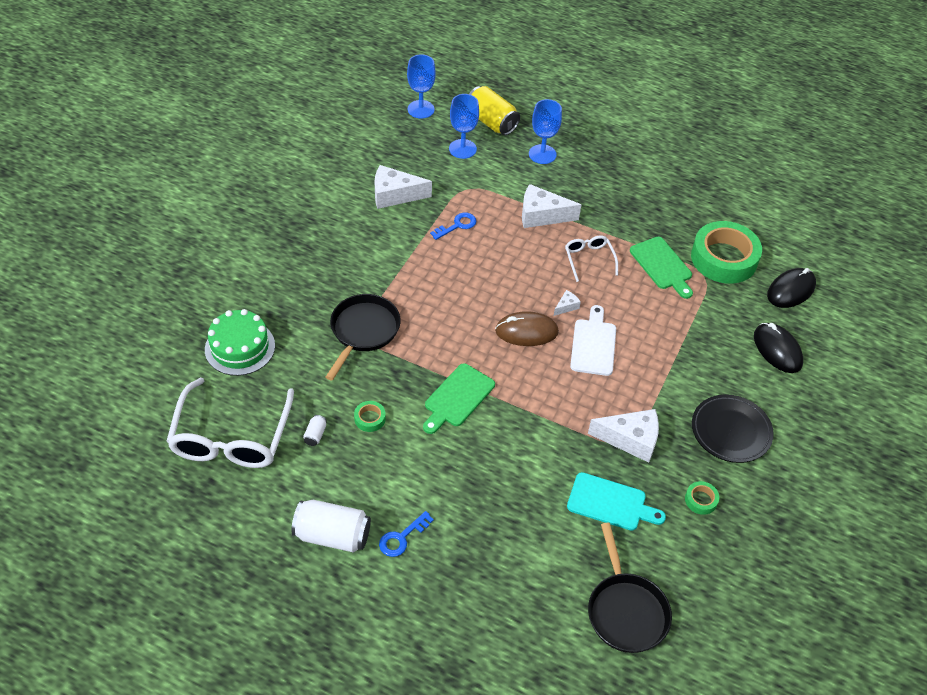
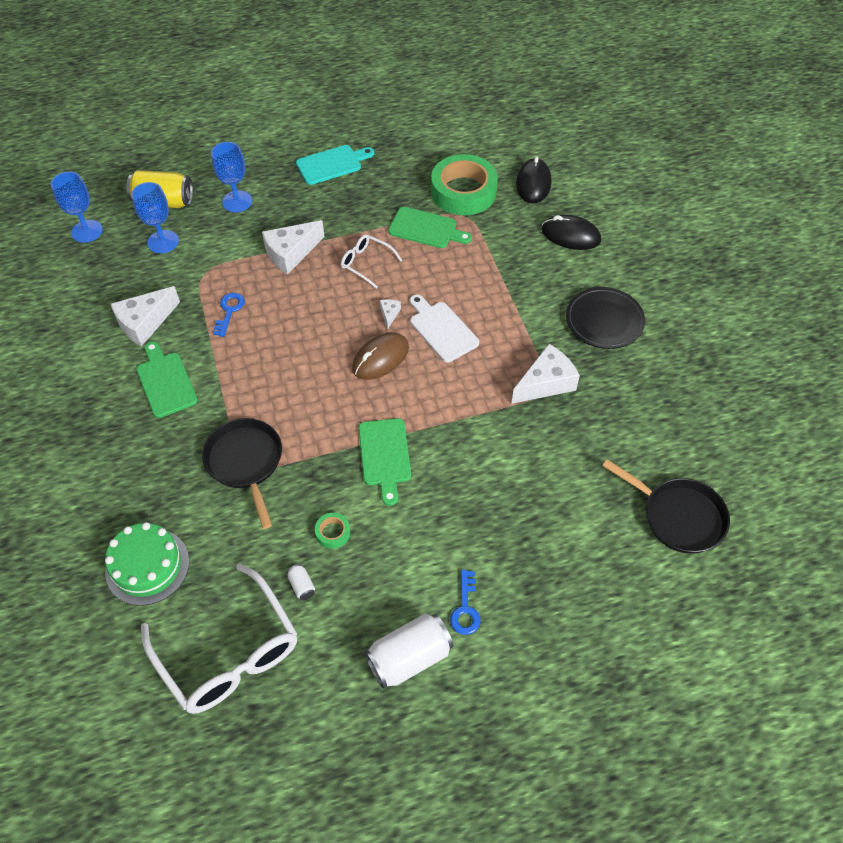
camera: 40 degrees left, 5 degrees up
(368, 242) = (165, 382): none -> green cutting board
(610, 503) = (583, 444): turquoise cutting board -> turquoise cutting board (332, 164)
(701, 500) = (638, 389): green tape -> none

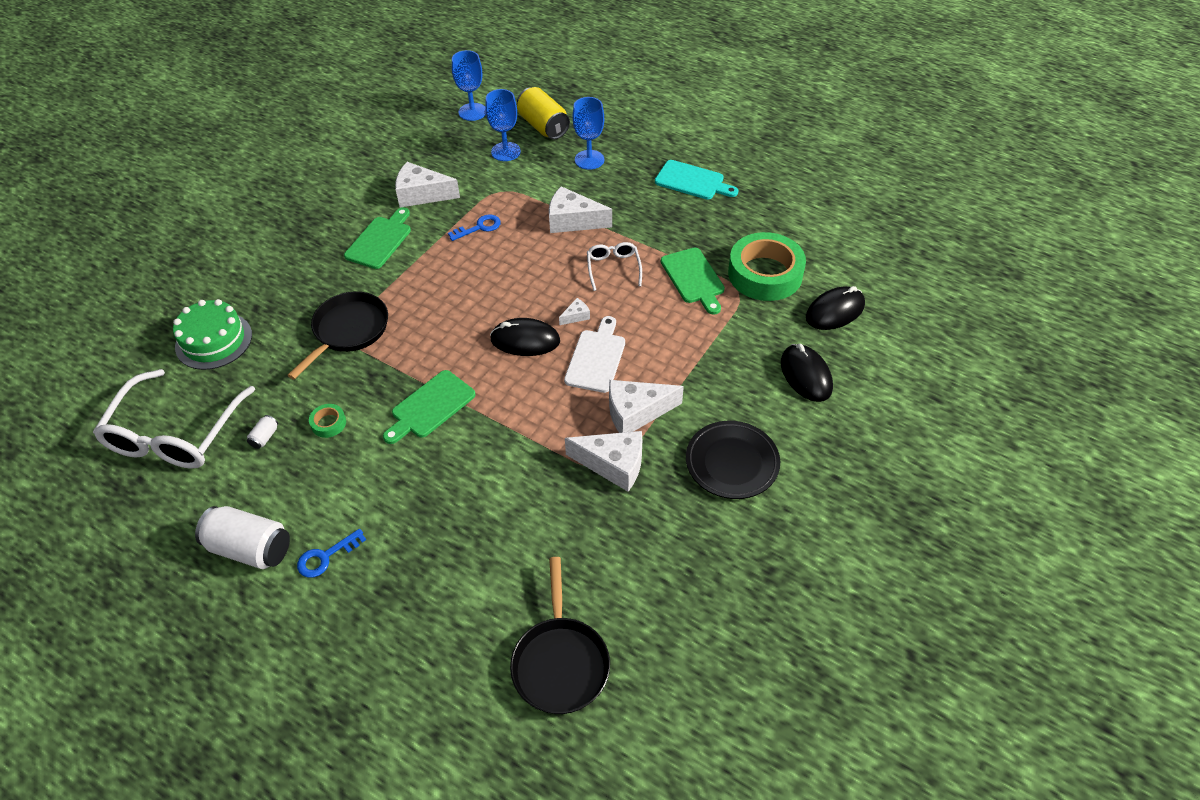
camera: 50 degrees right, 5 degrees down
(380, 358) = (525, 340): brown mouse -> black mouse
(513, 341) = (636, 412): none -> white cheese

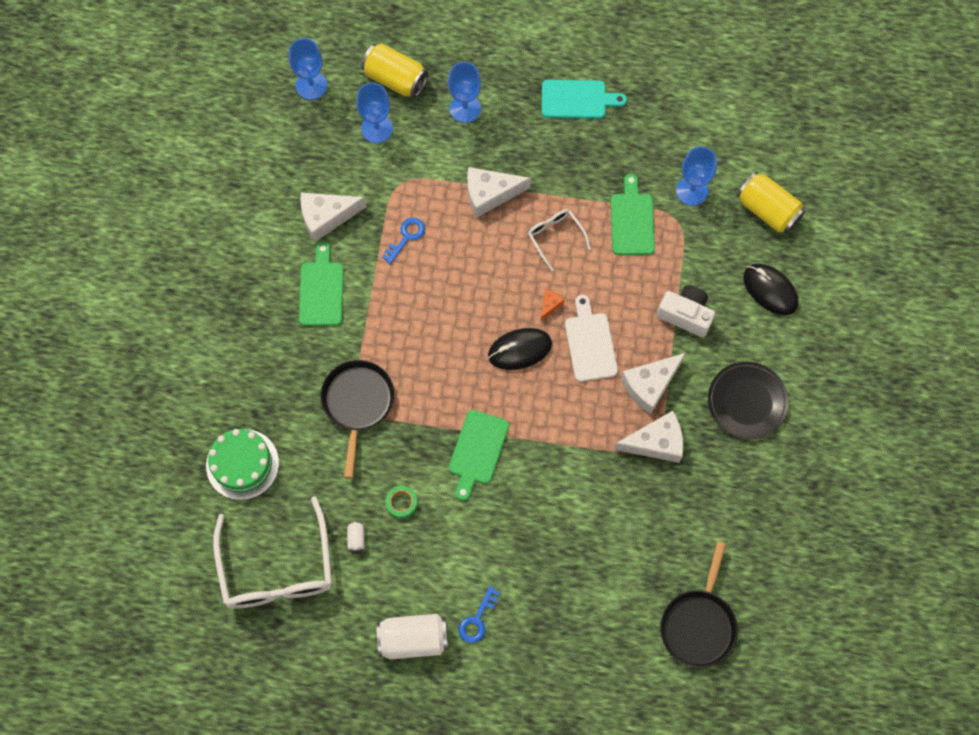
camera: 25 degrees left, 20 degrees up
(560, 662) = (699, 624): black pan -> black pan turned 45 degrees clockwise
(576, 316) = (550, 305): white cheese -> orange cheese
(693, 278) = (632, 220): green cutting board -> green cutting board turned 135 degrees counterclockwise
(706, 367) = (685, 315): none -> white camera
(765, 274) = (692, 191): green tape -> blue goblet
(835, 311) = (767, 210): black mouse -> yellow can

